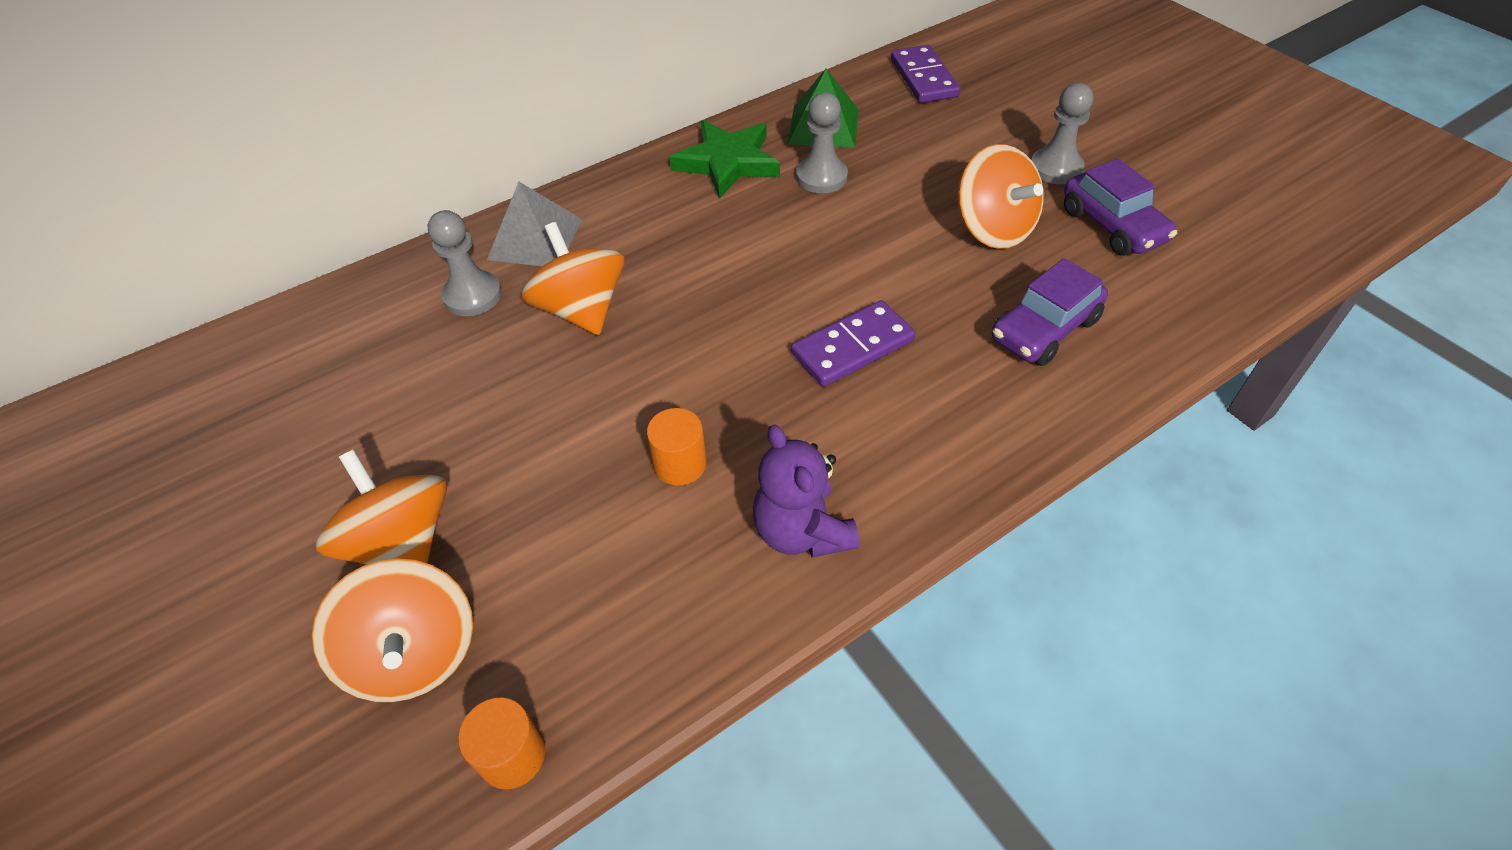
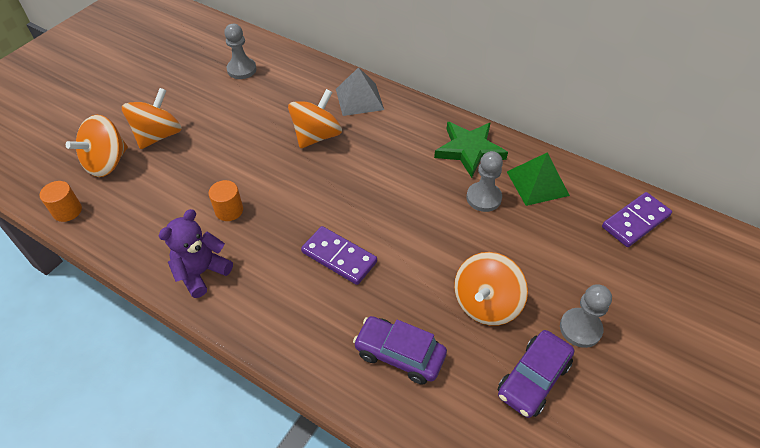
camera: 65 degrees right, 0 degrees up
(473, 296) = (308, 94): grey pawn -> grey pawn (242, 69)

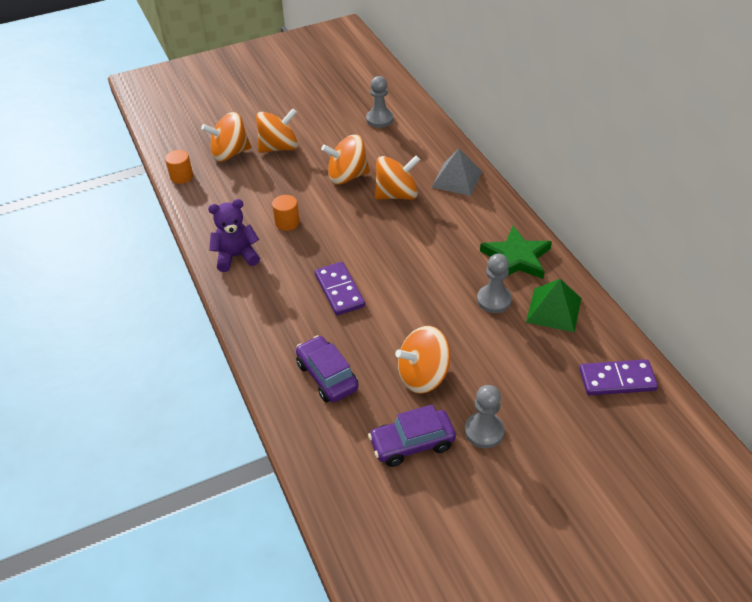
camera: 35 degrees right, 5 degrees down
(254, 137) = (347, 176): none -> orange spinning top

